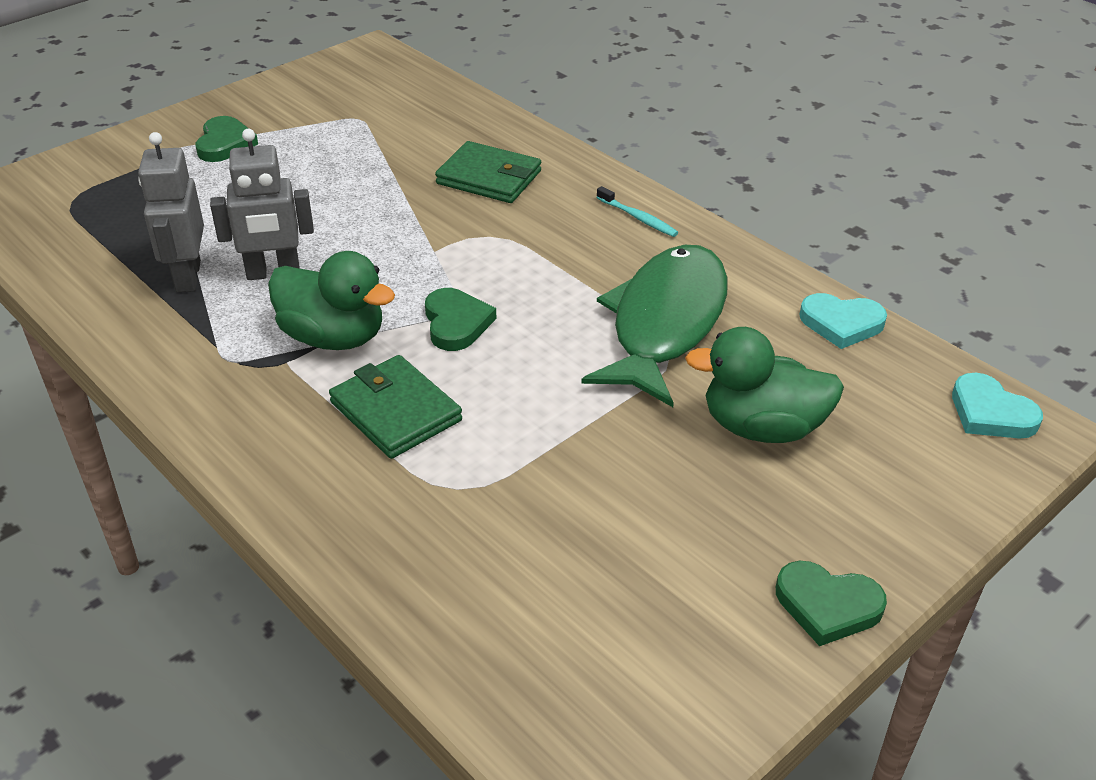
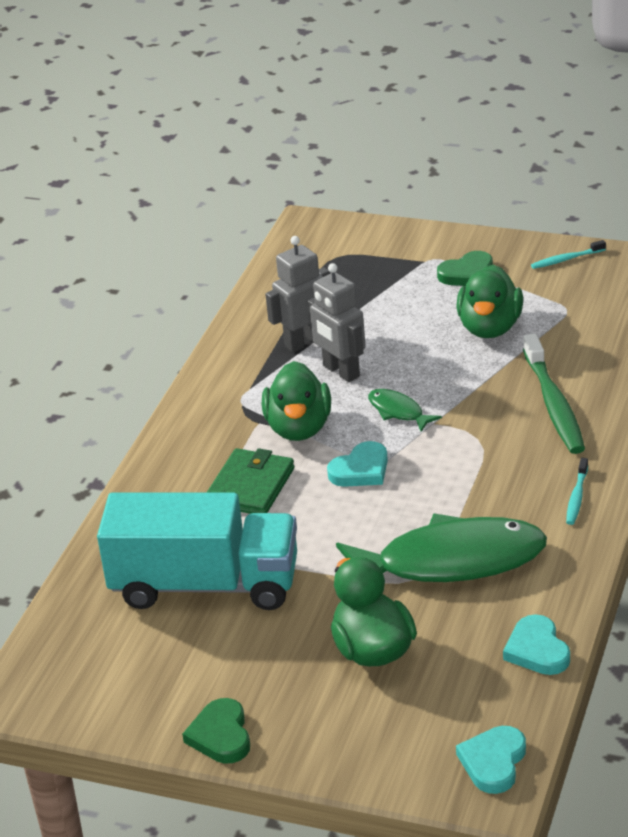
camera: 65 degrees right, 5 degrees down
(284, 91) = (566, 259): none -> turquoise toothbrush
(328, 164) = (490, 328): none -> green duck
(389, 264) = (398, 411): none -> green fish
(456, 323) = (361, 470): green heart -> turquoise heart
(489, 177) = (554, 404): green wallet -> green toothbrush
(539, 515) = (205, 585): none -> turquoise truck

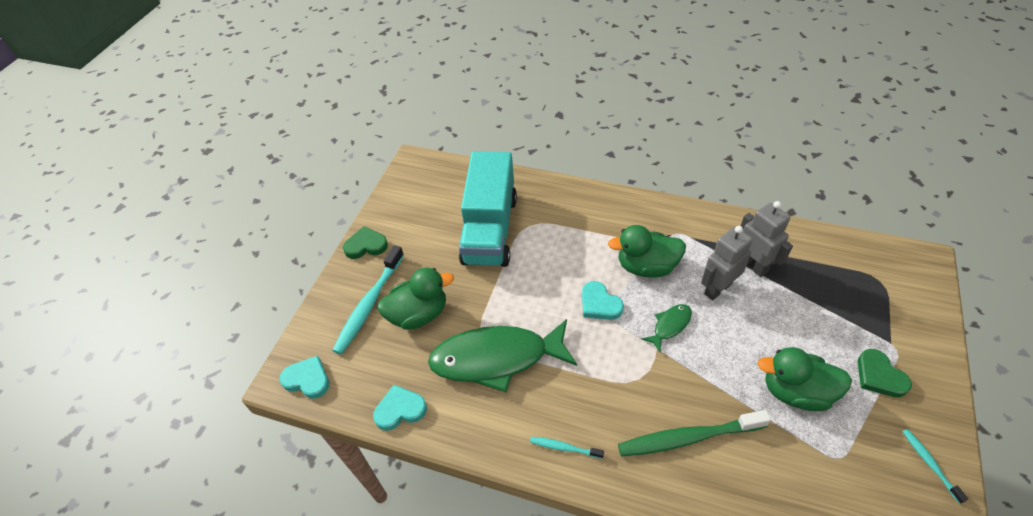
camera: 90 degrees right, 15 degrees up
(250, 487) = (582, 244): green wallet -> none
(351, 711) = (369, 304): none -> turquoise toothbrush
(451, 562) = (496, 358): green fish -> green fish turned 90 degrees clockwise

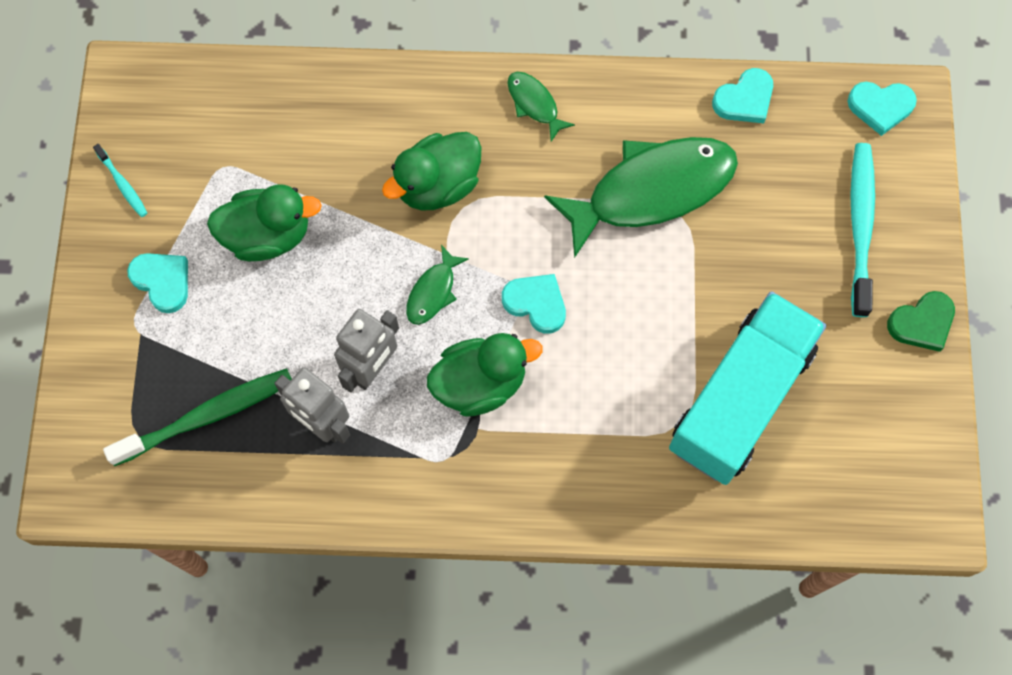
camera: 160 degrees right, 20 degrees up
(419, 314) = (783, 228): green duck -> green duck (438, 185)
(490, 229) = (740, 399): turquoise truck -> turquoise truck turned 45 degrees clockwise
(564, 448) = (534, 104): turquoise toothbrush -> green fish
(688, 438) = (394, 149): green toothbrush -> green toothbrush (207, 416)
(879, 376) = (162, 281): green heart -> turquoise heart

